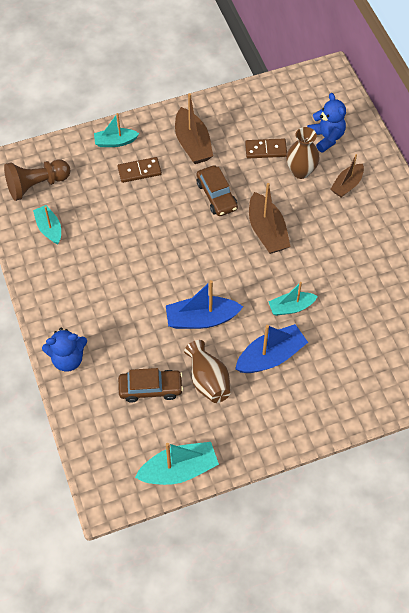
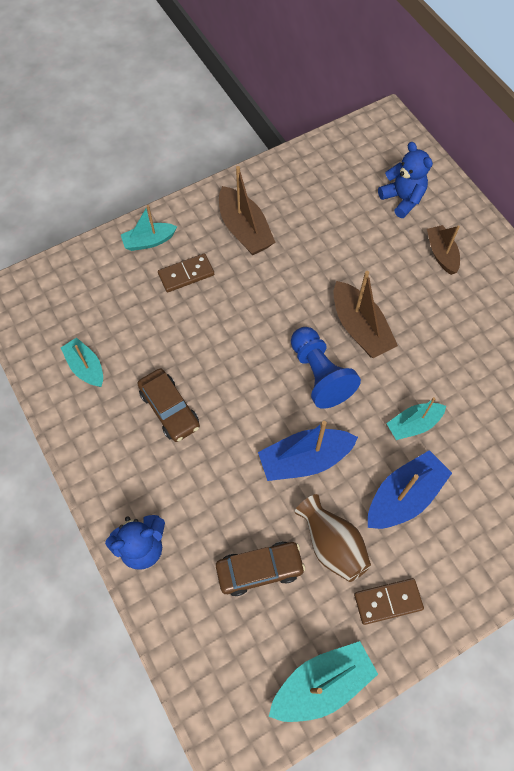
camera: 10 degrees left, 5 degrees up
(37, 185) = (60, 312): brown pawn -> none
(216, 196) = (288, 291): brown car -> brown car (169, 409)
(227, 260) = (319, 374): none -> blue pawn
(265, 150) = (334, 224): brown domino -> brown domino (388, 601)
(300, 171) = (382, 245): brown vase -> none
(347, 185) = (441, 254): brown boat -> brown boat turned 135 degrees clockwise

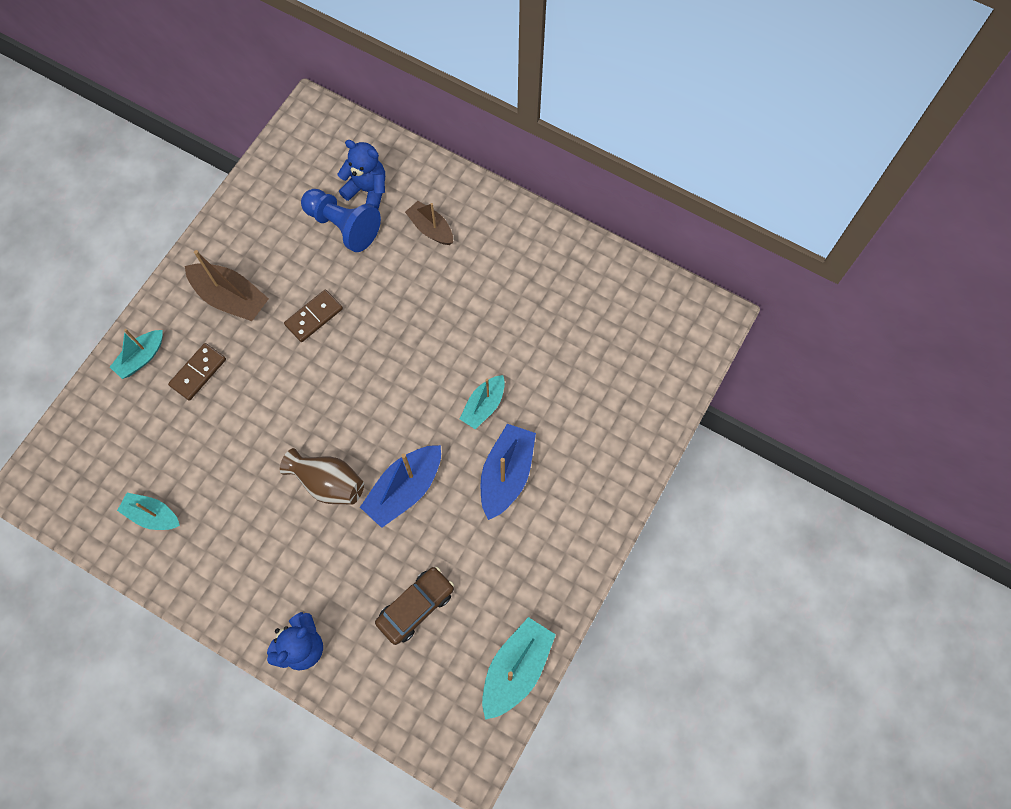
camera: 30 degrees left, 5 degrees up
(169, 409) = (256, 511): brown car -> none
(319, 374) = (377, 404): blue pawn -> blue pawn (343, 226)
(332, 544) = (466, 550): brown vase -> brown vase (328, 483)
(360, 328) = (391, 340): brown boat -> none
(388, 601) = (536, 571): brown domino -> brown domino (314, 317)

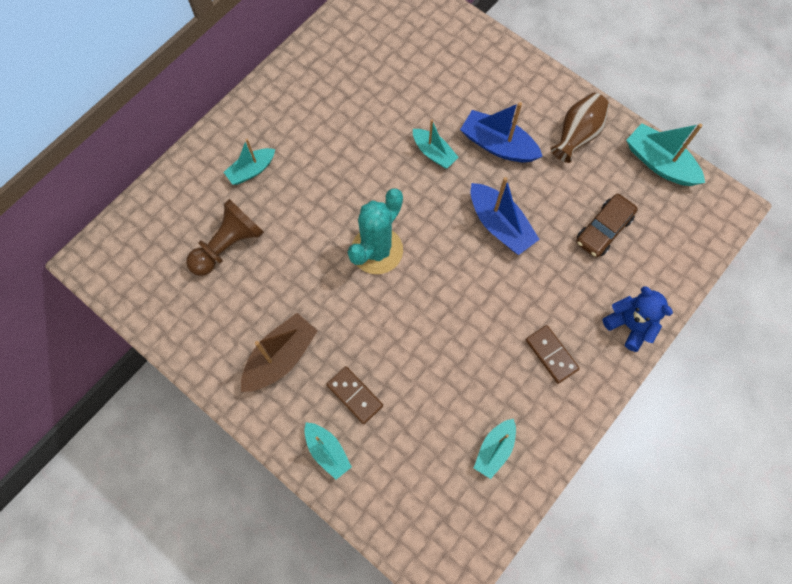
camera: 80 degrees left, 0 degrees up
(314, 317) = (318, 282): brown domino -> brown domino (551, 355)
(328, 483) = (485, 287): brown vase -> brown vase (577, 135)
(343, 226) = (228, 245): blue pawn -> brown pawn
(356, 366) = (377, 250): none -> turquoise cactus
(367, 190) = (195, 219): blue teddy bear -> none
(416, 607) = (603, 229): brown car -> brown car turned 105 degrees counterclockwise
(431, 228) = (251, 170): brown boat -> turquoise boat

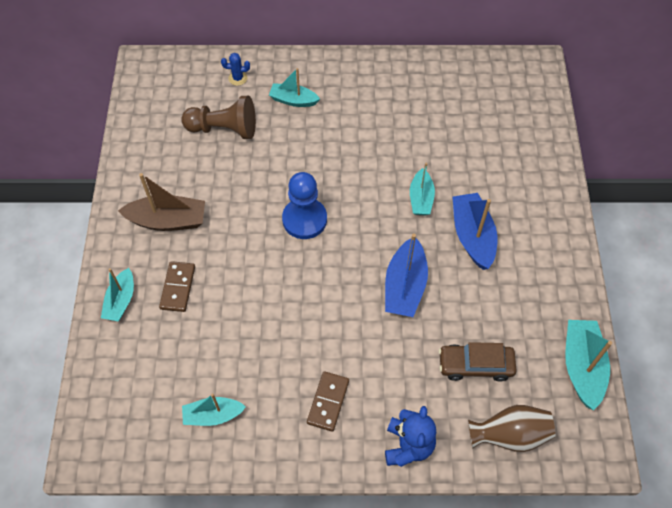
camera: 50 degrees right, 10 degrees down
(185, 195) = (238, 78): none -> blue cactus
(377, 250) = (304, 219): turquoise cactus -> blue pawn
(577, 135) = (541, 286): brown vase -> brown vase (509, 435)

